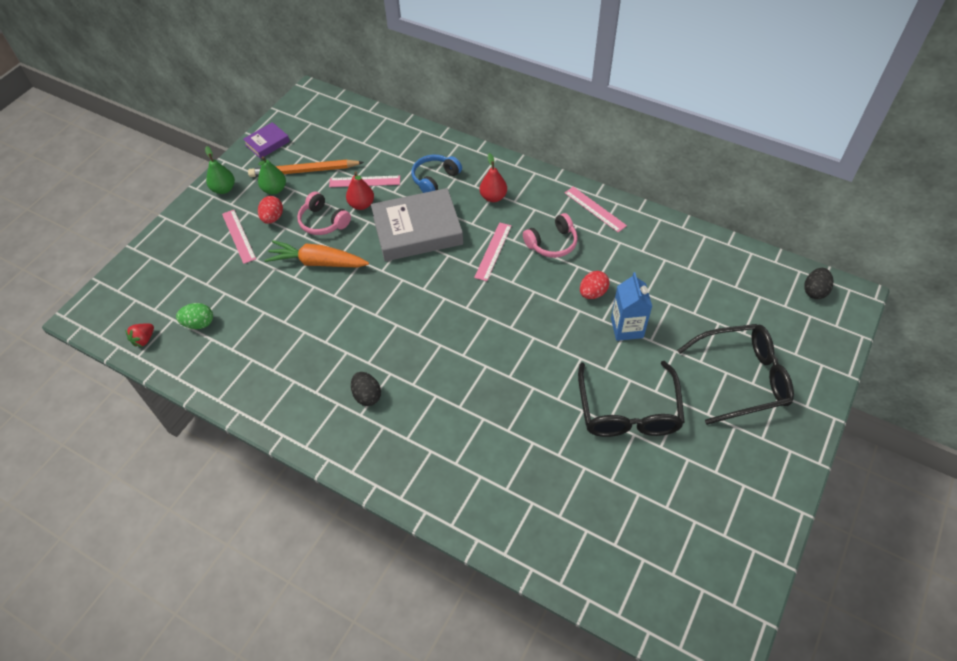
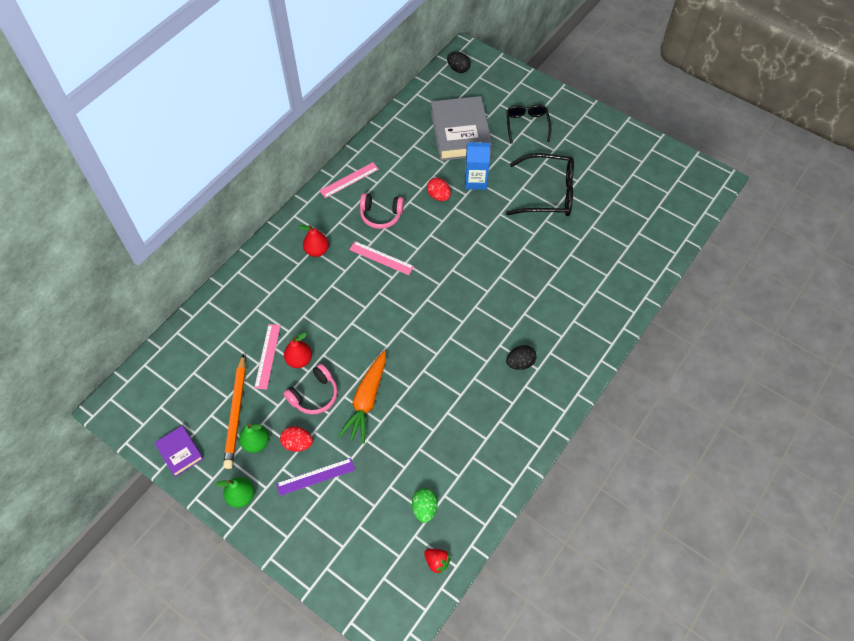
camera: 85 degrees left, 5 degrees up
(239, 236) = (315, 476): pink ruler -> purple ruler
(417, 230) = (344, 314): grey book -> grey book (460, 133)
(435, 179) = (281, 295): blue headphones -> none
(552, 243) = (381, 215): pink headphones -> pink headphones turned 120 degrees clockwise
(742, 378) = (527, 125): black glasses -> black glasses, size x0.63

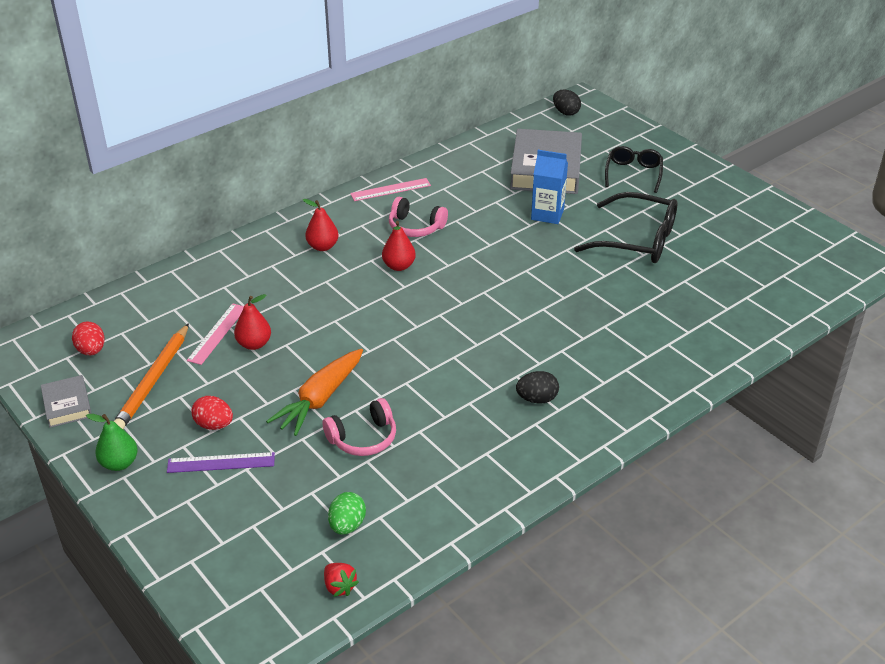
camera: 15 degrees right, 20 degrees down
(180, 452) = (67, 405): purple book -> grey book
(256, 442) = (163, 414): green pear -> none
(314, 395) = (256, 381): pink headphones -> pink headphones (363, 438)
(381, 258) = (399, 266): pink ruler -> red pear
(438, 196) = (495, 221): red egg -> red egg (91, 350)

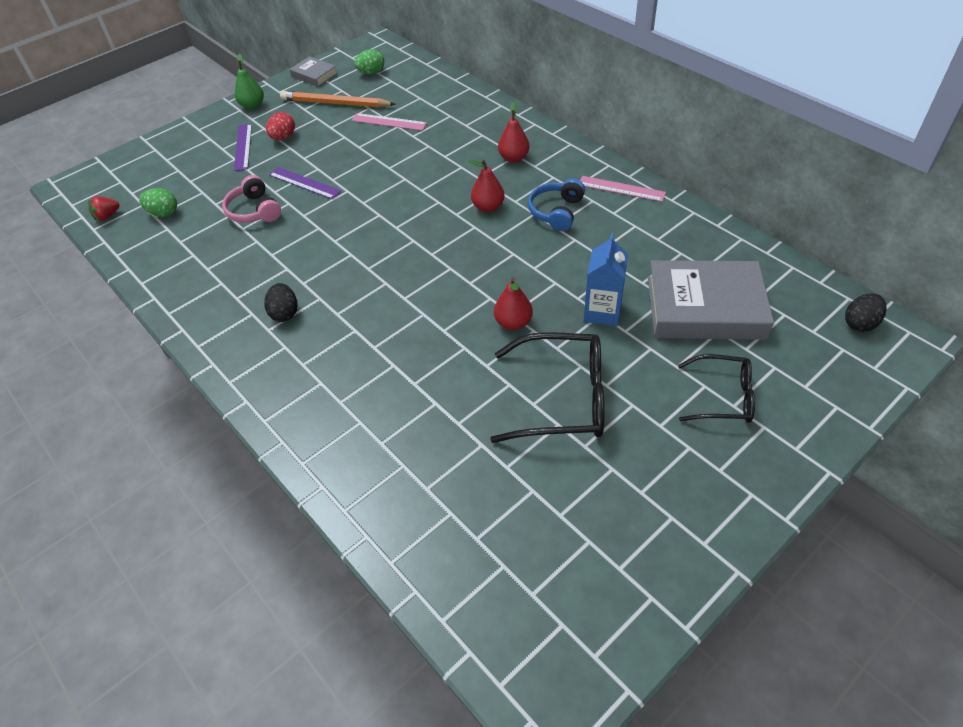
camera: 90 degrees right, 10 degrees up
(67, 405) = (314, 75): grey book -> grey book turned 60 degrees clockwise
(91, 350) = (371, 73): red egg -> green egg
(254, 344) = (375, 141): red pear -> red pear (513, 323)
(320, 399) = (304, 183): orange carrot -> purple ruler
(390, 190) = (621, 189): pink ruler -> pink ruler turned 45 degrees counterclockwise
(415, 227) = (556, 212): pink headphones -> blue headphones
(638, 240) = (563, 398): black glasses -> black glasses turned 105 degrees counterclockwise

